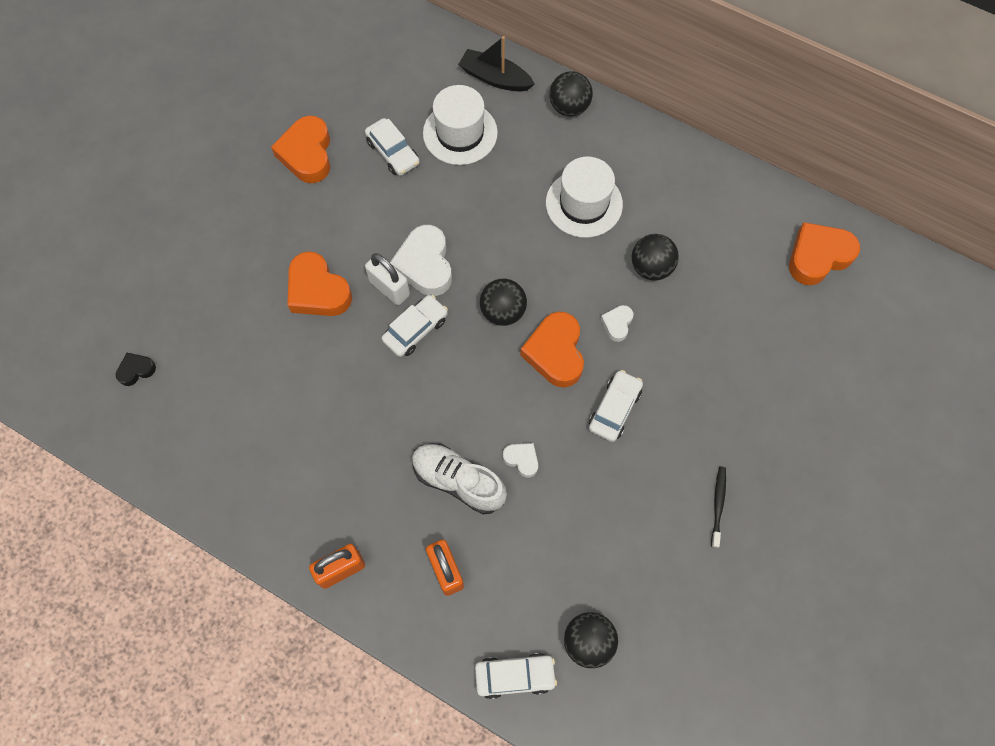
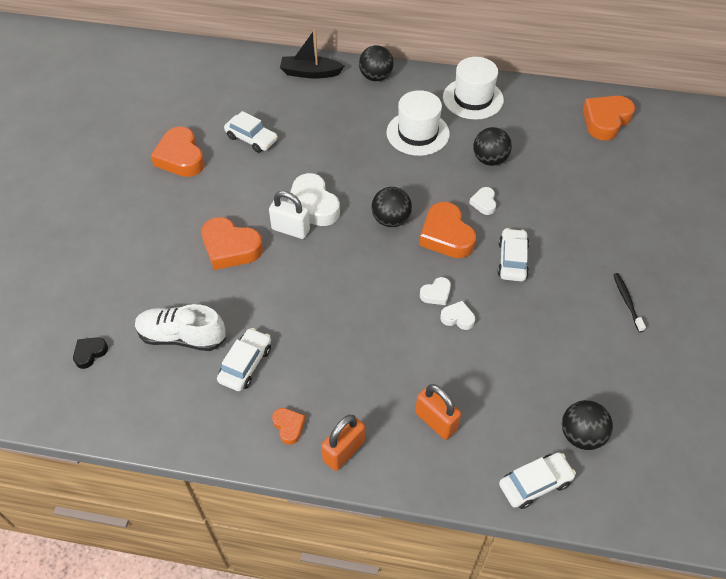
camera: 20 degrees left, 15 degrees down
(298, 522) = (289, 426): none -> orange heart
(415, 329) = (325, 252): white car -> white car (245, 364)
(458, 481) = (413, 350): white shoe -> white shoe (182, 337)
(460, 133) = (299, 113): white hat -> white hat (473, 98)
(512, 422) = (436, 294): none -> white heart

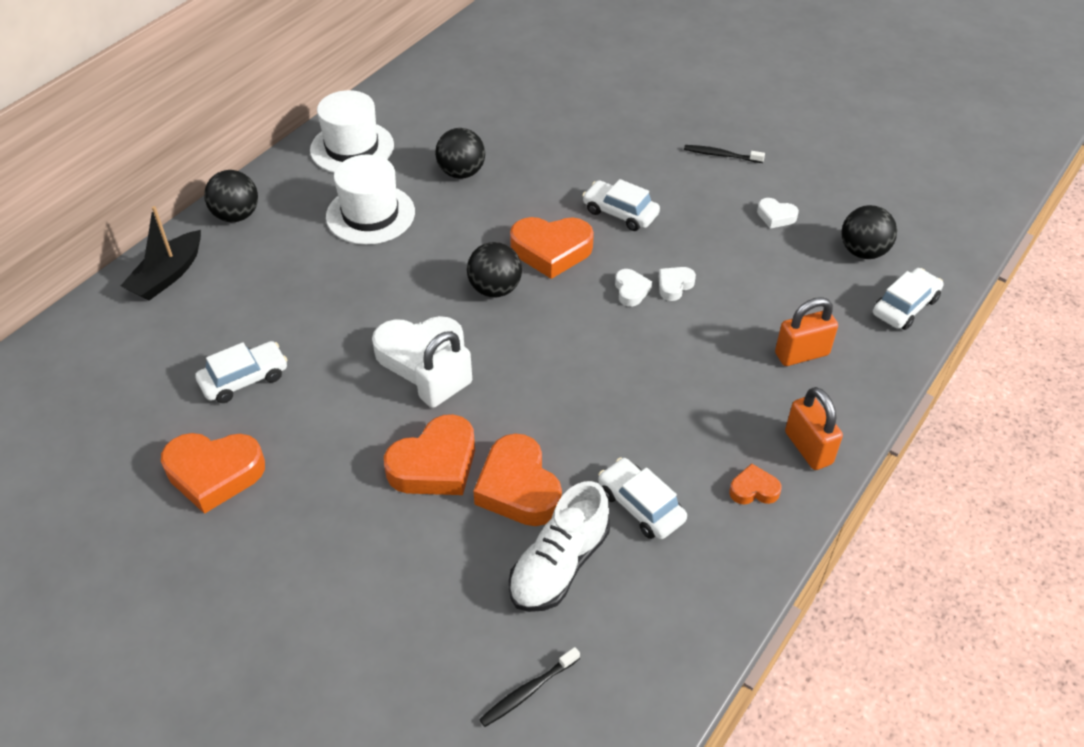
camera: 65 degrees left, 5 degrees down
(90, 353) = (528, 691): black heart -> black toothbrush
(484, 203) = (523, 202): white heart -> white heart (776, 216)
(535, 483) = (905, 306): white car -> white car turned 45 degrees clockwise
(605, 121) = (471, 67): orange heart -> orange heart (518, 488)

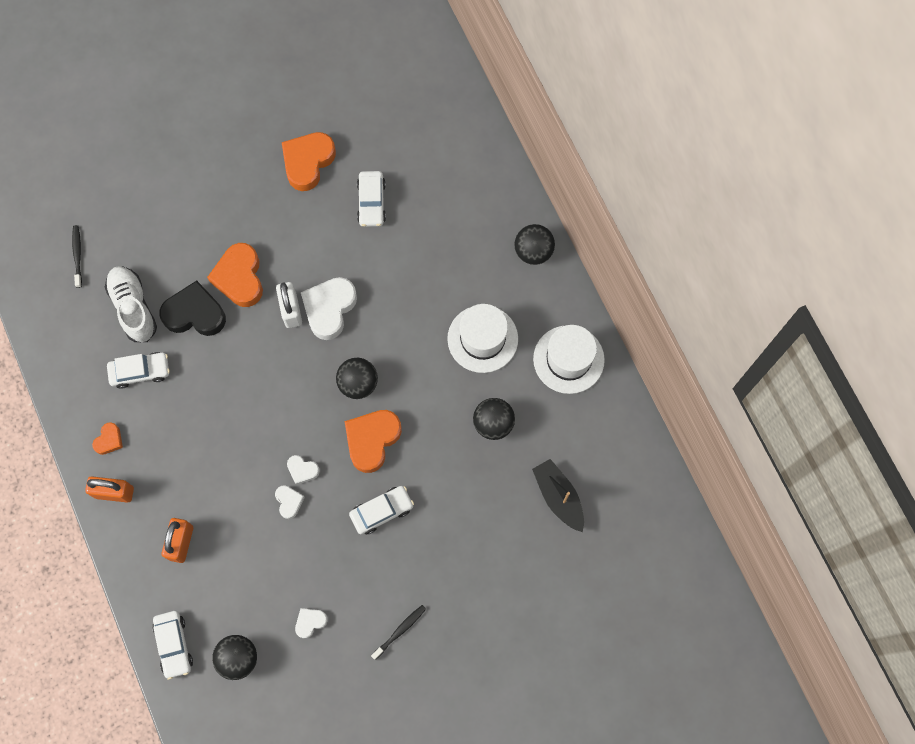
camera: 120 degrees right, 25 degrees up
(167, 275) = (494, 189): black boat -> black boat (558, 497)
(518, 488) = (195, 313): orange heart -> black heart

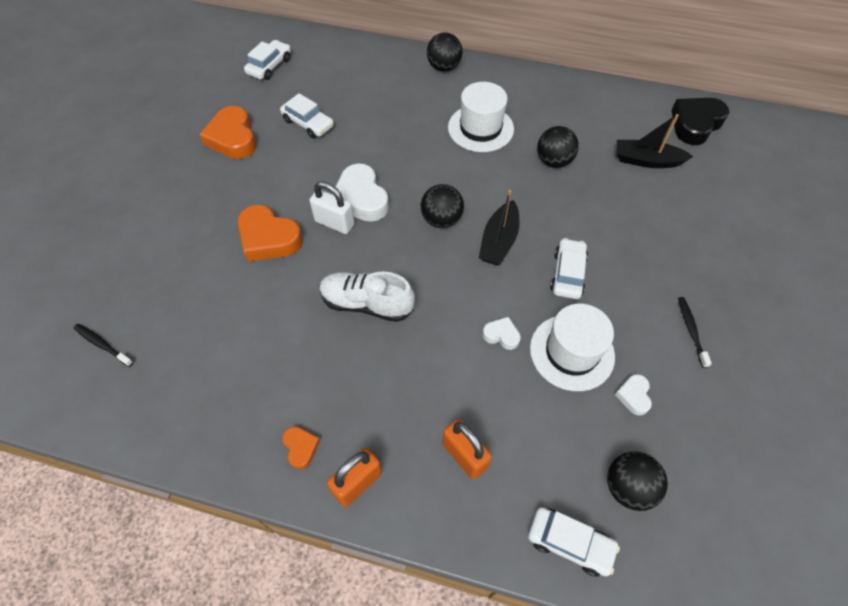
camera: 50 degrees left, 15 degrees down
(133, 308) = (202, 334): white shoe -> white shoe (367, 304)
(140, 371) = (265, 370): white car -> white car (269, 66)
(195, 313) = (261, 290): black heart -> black heart (695, 124)
(302, 470) = (481, 306): white heart -> none
(372, 440) = (499, 241): orange heart -> black boat
(568, 359) = (542, 95): white hat -> white hat (572, 352)

